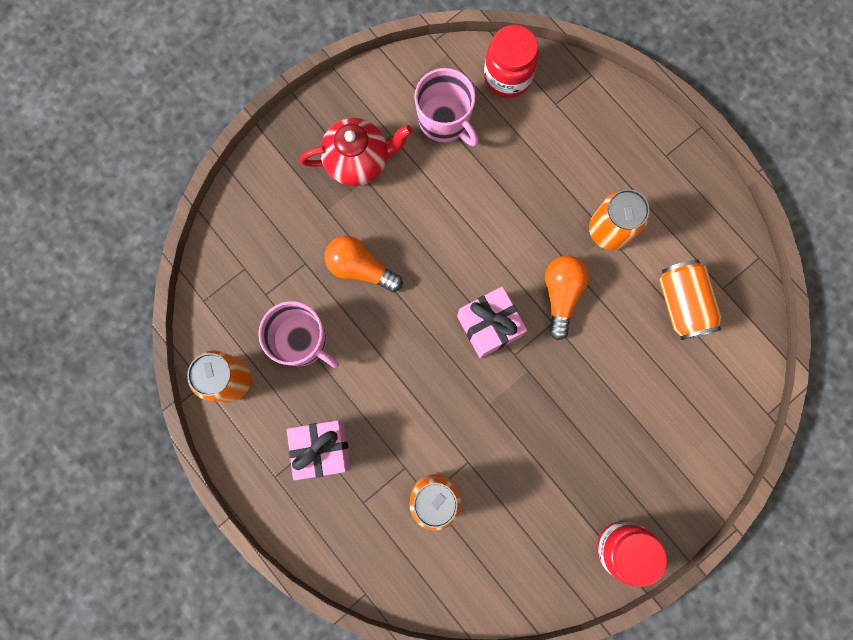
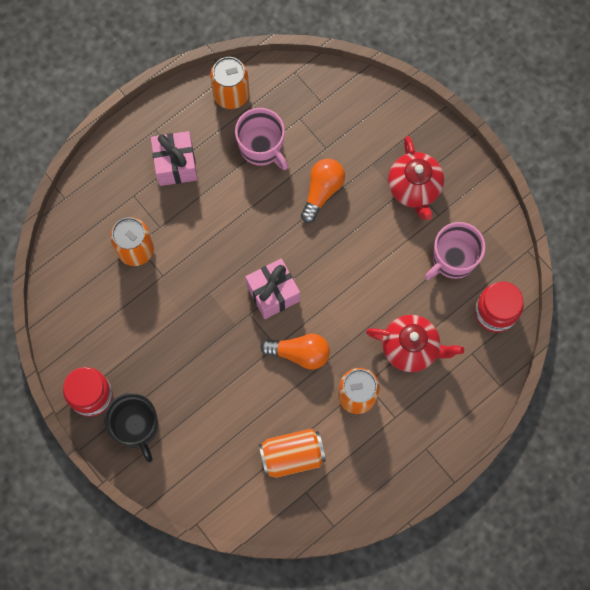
camera: 90 degrees right, 5 degrees down
(302, 341) = (262, 147): pink mug -> pink mug turned 75 degrees counterclockwise
(551, 169) = (410, 348): none -> red teapot
(657, 489) = (136, 426): none -> black mug

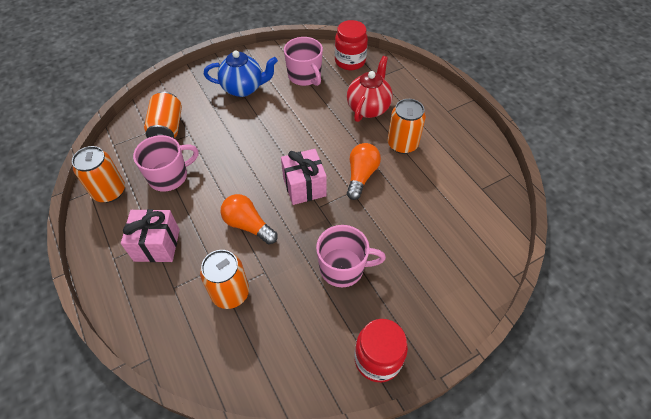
camera: 80 degrees left, 20 degrees down
(136, 426) = (415, 317): black mug -> none
(179, 351) = (343, 268): none -> pink mug
(292, 455) = (450, 193): orange can -> orange can (167, 128)
(322, 191) = (225, 142): orange light bulb -> orange light bulb (248, 225)
(414, 188) = (243, 88): red teapot -> blue teapot

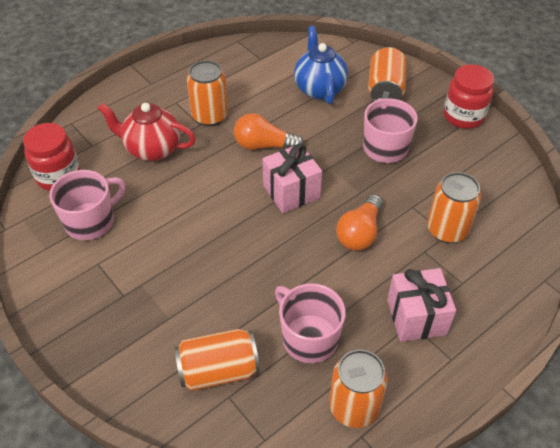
camera: 100 degrees left, 5 degrees down
(243, 88) = (120, 290): blue teapot -> blue teapot (319, 89)
(428, 289) = (385, 89): none -> orange can

